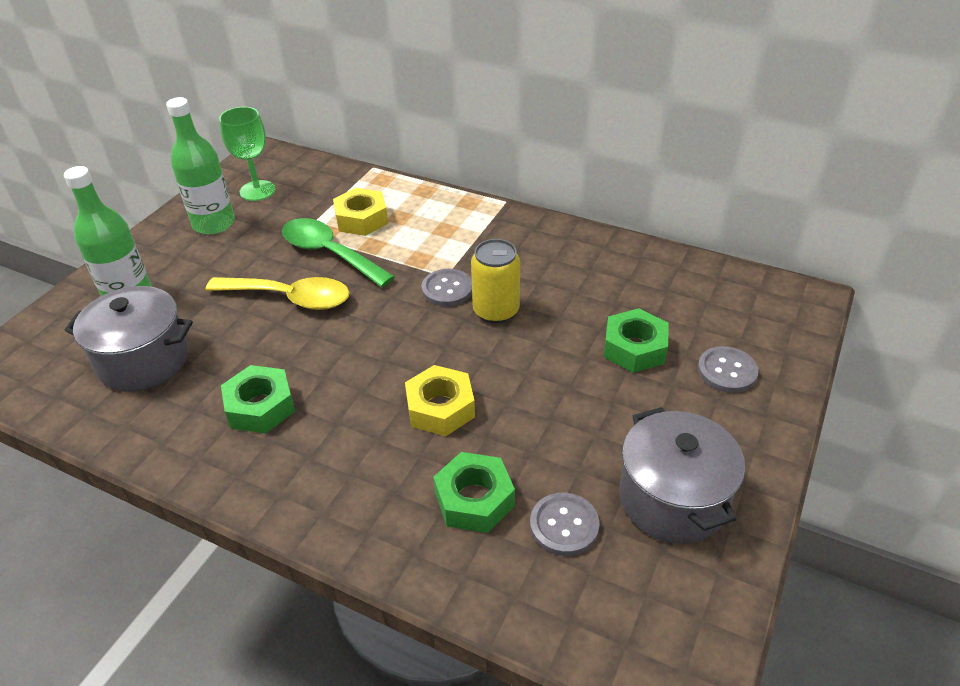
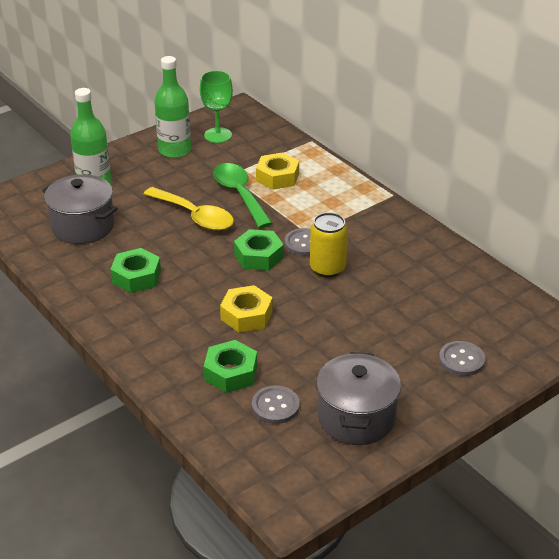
camera: 25 degrees right, 5 degrees down
(634, 348) = (407, 323): green nut -> green nut (258, 256)

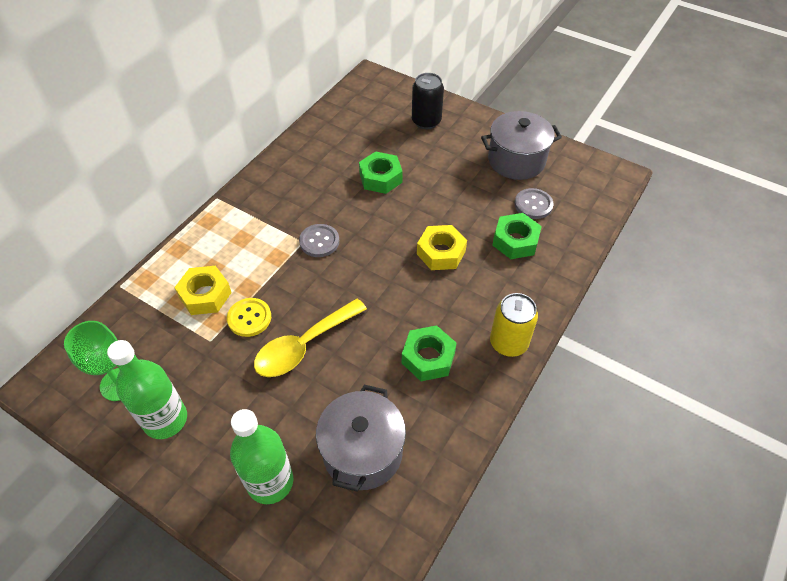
camera: 110 degrees left, 15 degrees up
(194, 216) = (304, 345): yellow spoon -> yellow spoon turned 150 degrees counterclockwise
(240, 194) = (249, 318): green spoon -> yellow button
(258, 256) = (353, 269): green nut -> green nut (380, 178)
(327, 268) = (350, 216): yellow can -> yellow can (508, 343)
(461, 360) = (426, 121): grey button -> black can

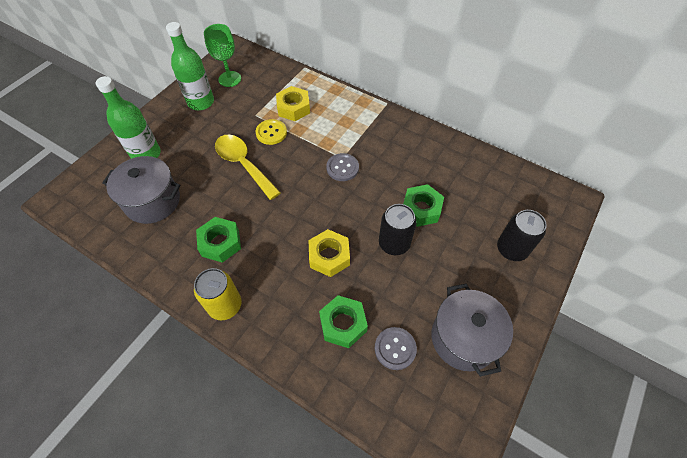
camera: 90 degrees right, 5 degrees up
(423, 200) = (394, 243): none -> black can

